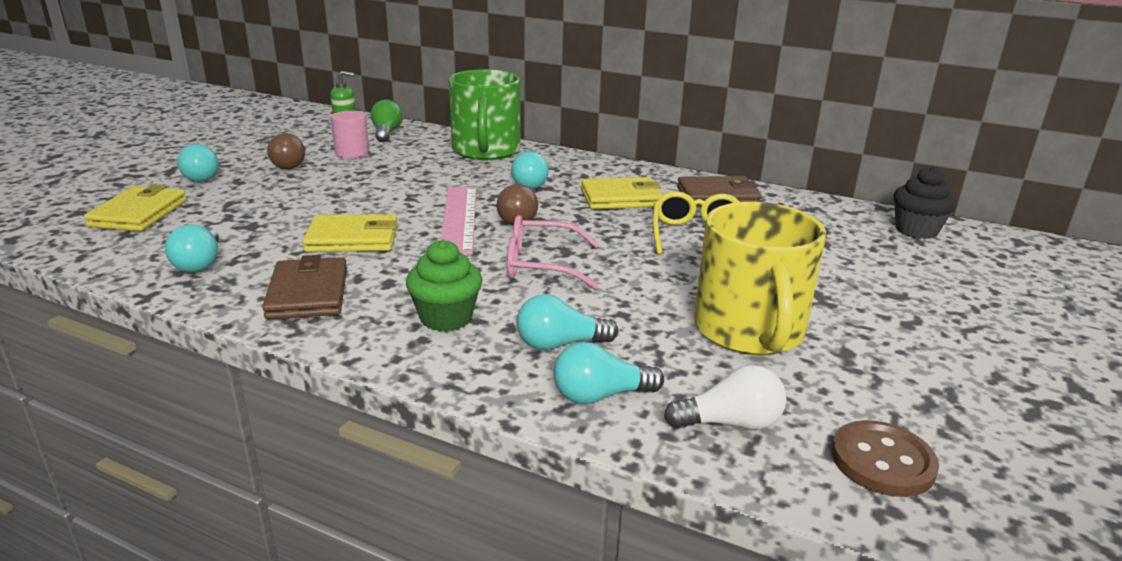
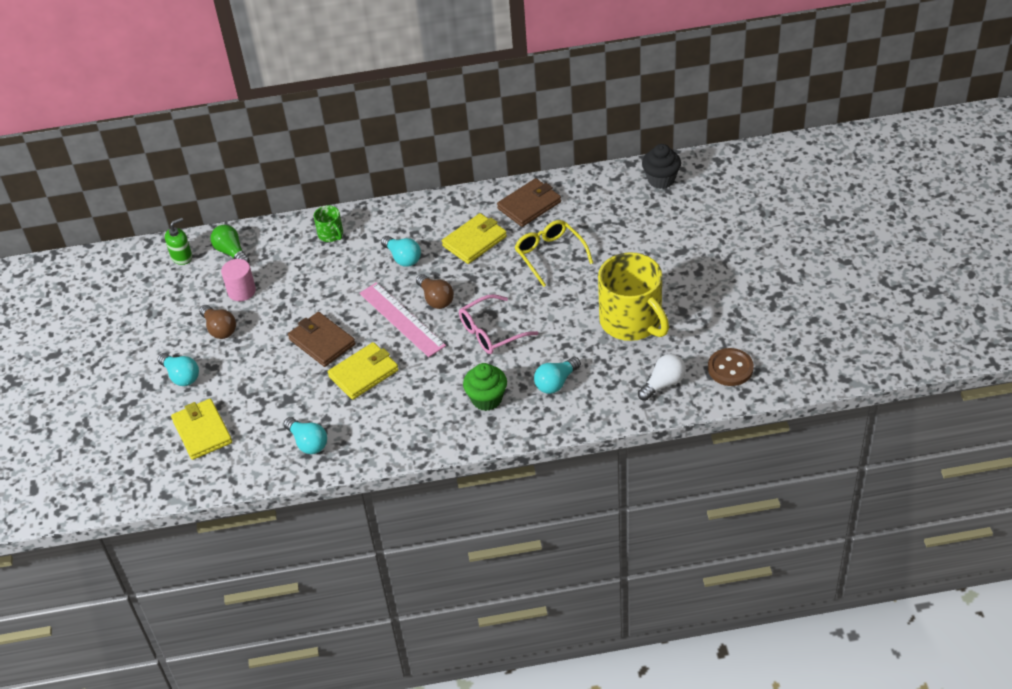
camera: 30 degrees left, 20 degrees up
(308, 293) = (398, 426): brown wallet -> brown wallet (322, 342)
(486, 150) = (331, 234): green mug -> green mug, size x0.45
(600, 395) = (601, 401): turquoise light bulb -> none

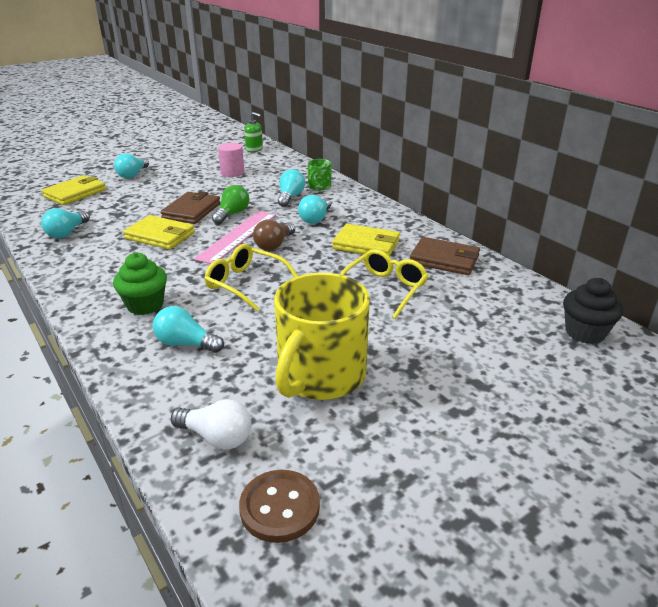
camera: 60 degrees right, 15 degrees down
(219, 329) = (188, 175): brown light bulb -> none
(231, 252) = (271, 161): green light bulb -> green light bulb (232, 214)
(341, 262) = (290, 197): none -> turquoise light bulb
(491, 332) = (245, 283): pink glasses -> yellow glasses

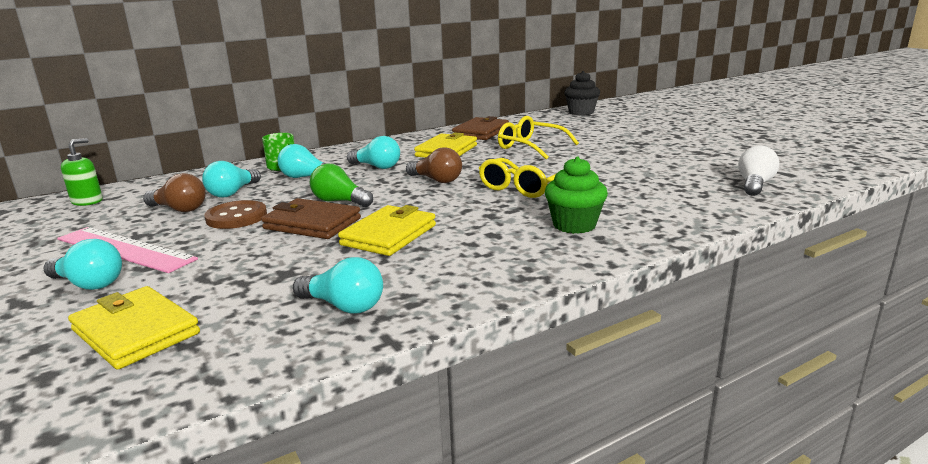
camera: 85 degrees left, 10 degrees down
(186, 344) = (640, 202): turquoise light bulb -> turquoise light bulb (233, 192)
(232, 173) = (179, 209): pink cylinder -> brown light bulb
(237, 236) = (407, 196): pink ruler -> pink ruler (125, 249)
(279, 507) = (800, 168): brown button -> brown button (236, 217)
(320, 375) = (661, 162): yellow mug -> none

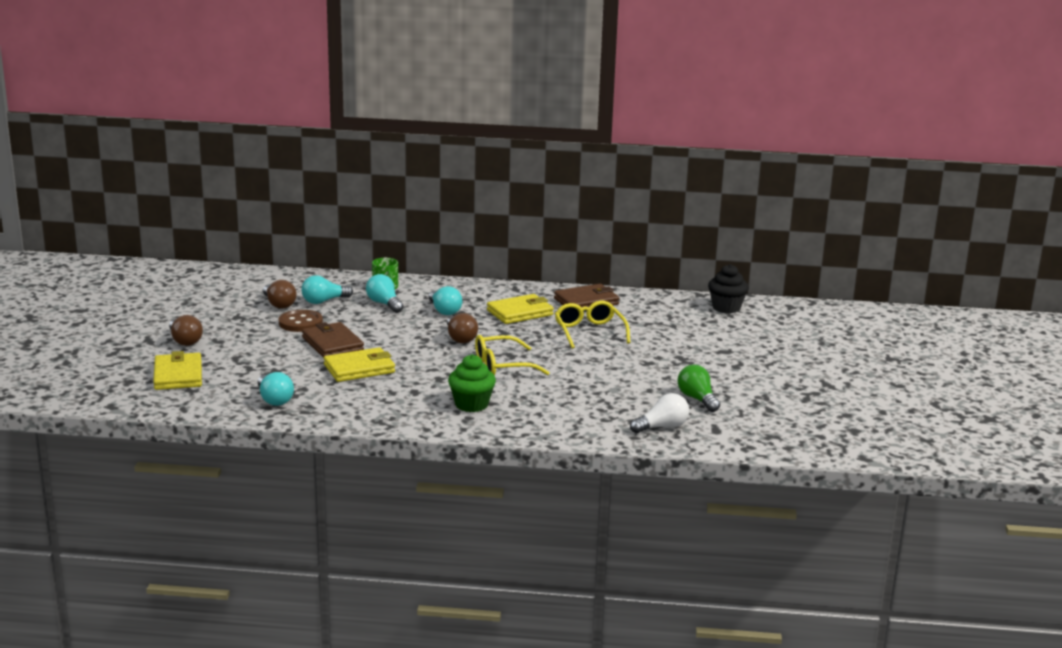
camera: 35 degrees right, 0 degrees up
(87, 201) = (239, 278): green soap dispenser -> none
(89, 284) = (185, 341): turquoise light bulb -> brown light bulb
(125, 249) = (221, 324): pink ruler -> none
(339, 201) = (372, 333): green light bulb -> green light bulb (697, 399)

